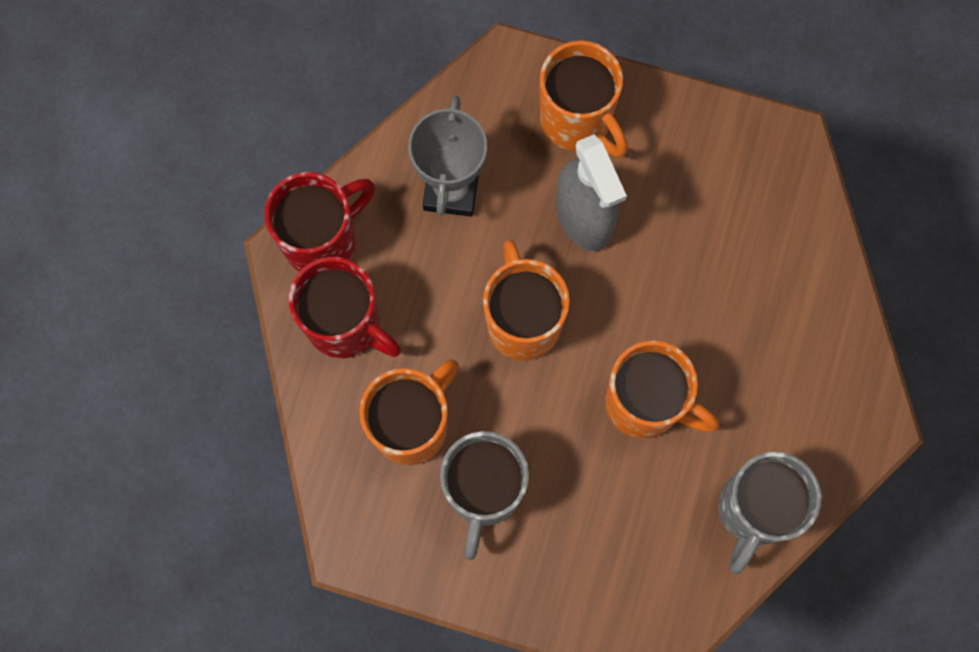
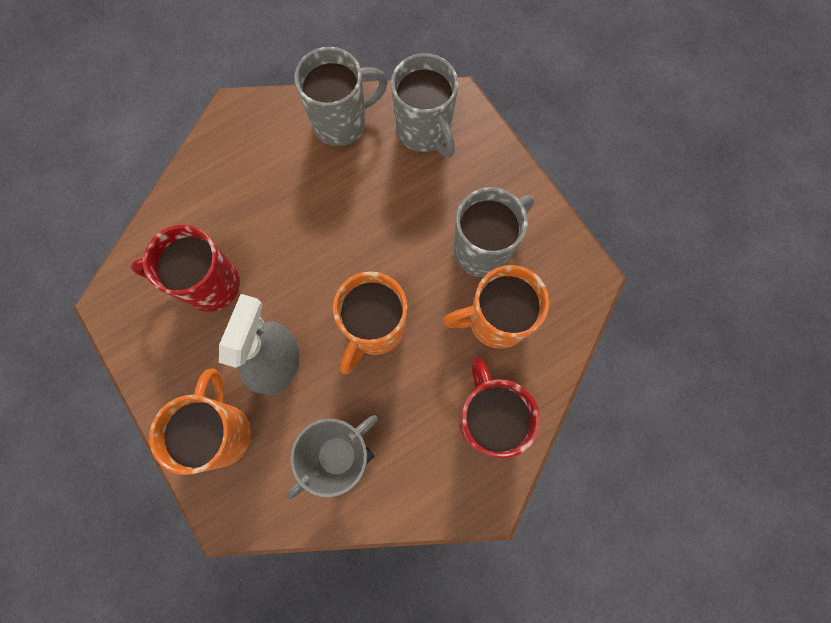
camera: 140 degrees left, 0 degrees up
(323, 241) = (458, 491): red mug -> red mug (209, 284)
(645, 404) = (347, 222): orange mug -> none
(656, 575) = (424, 131): none -> grey mug

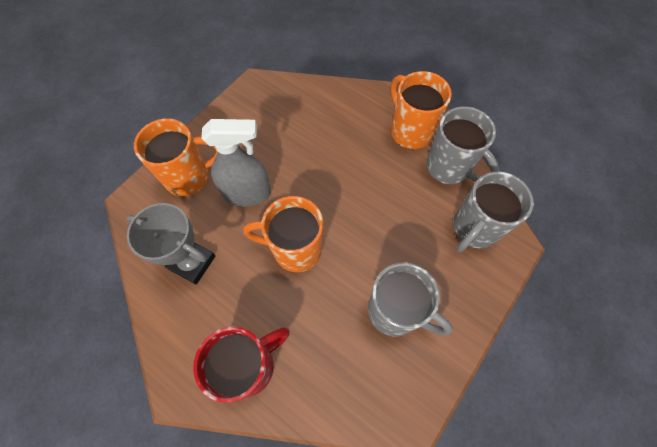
camera: 70 degrees right, 10 degrees down
(209, 284) = (289, 131): red mug -> none
(495, 321) = (336, 344): orange mug -> orange mug (410, 131)

